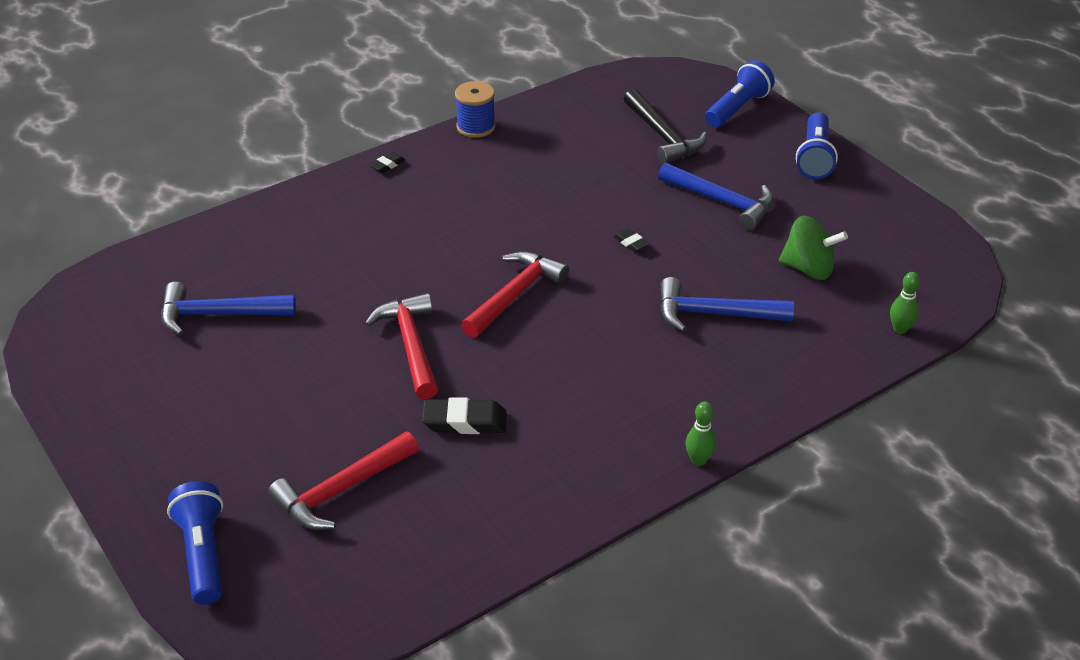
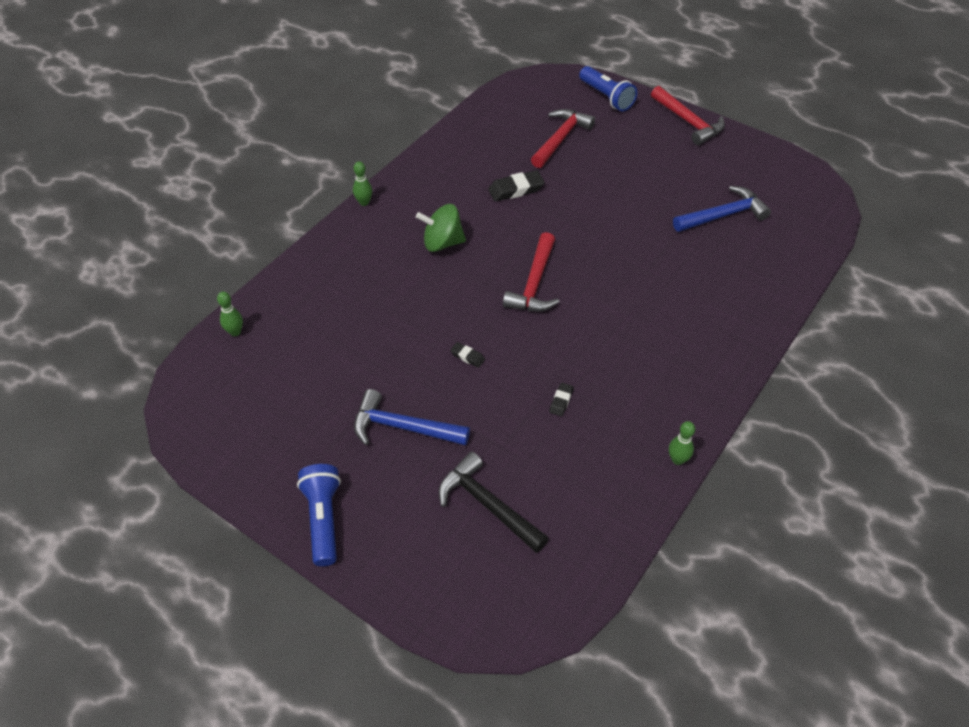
camera: 160 degrees right, 10 degrees up
(387, 165) = (720, 383): black eraser -> black eraser (561, 401)
(410, 345) = (582, 227): red hammer -> red hammer (688, 122)
(476, 127) = (677, 460): blue spool -> green bowling pin
(714, 314) = (380, 307): blue hammer -> none
(737, 108) = (421, 580): blue flashlight -> none
(808, 269) = (313, 371): green spinning top -> green spinning top (442, 243)

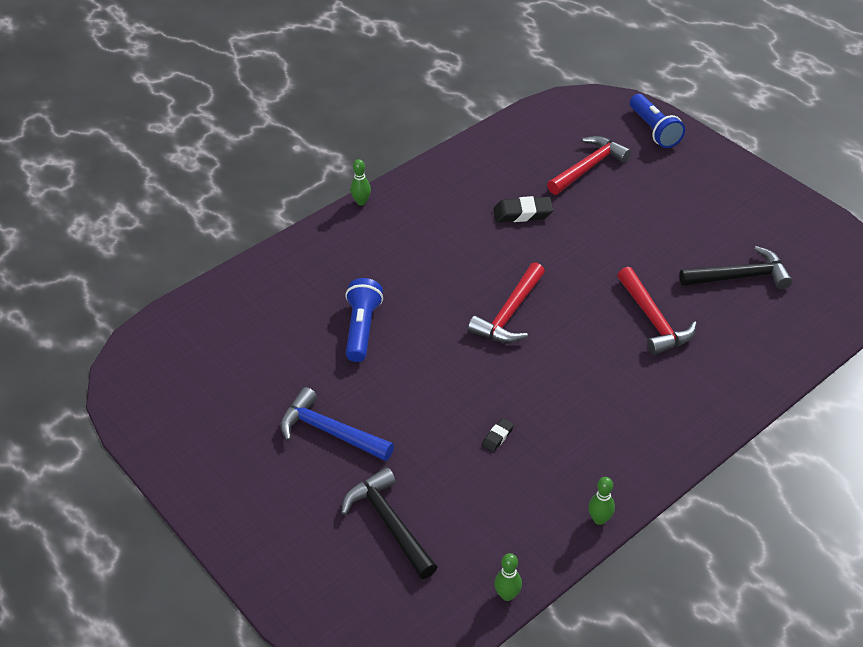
camera: 15 degrees right, 5 degrees down
(235, 332) = (196, 309): green bowling pin -> green bowling pin (507, 595)
(323, 519) = (226, 503): blue flashlight -> blue flashlight (362, 328)
(442, 243) = (428, 256): green spinning top -> none
(467, 356) = (416, 375): black eraser -> none
(688, 122) = (736, 170): red hammer -> red hammer (653, 320)
(723, 215) = (740, 276): blue hammer -> black hammer

